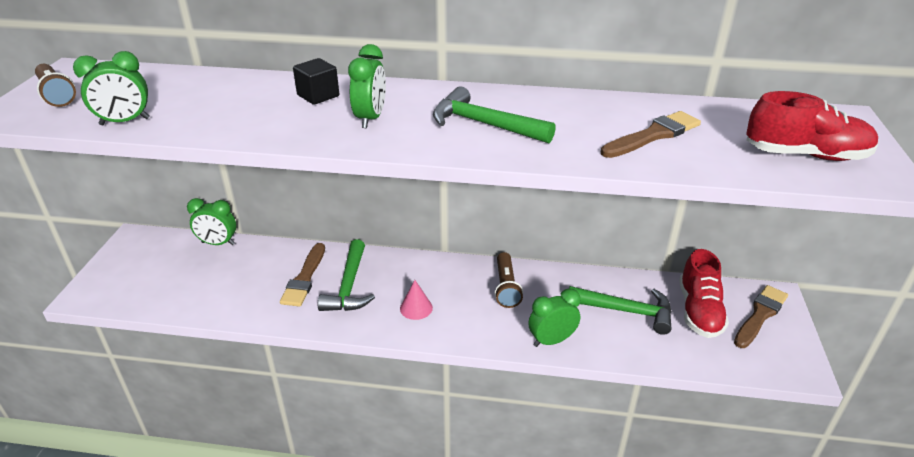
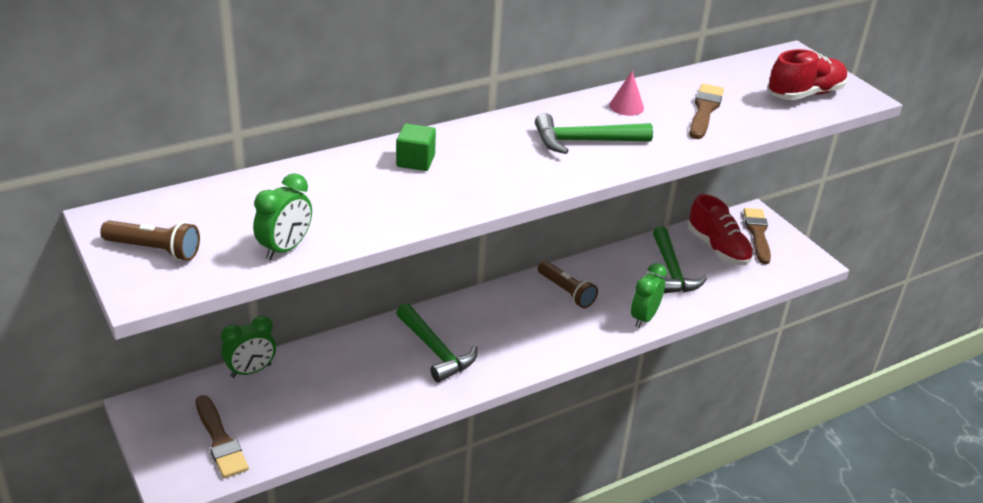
camera: 40 degrees left, 0 degrees up
(304, 278) = (385, 362): brown brush -> brown brush (220, 440)
(318, 96) = (415, 161): black cube -> green cube
(370, 119) = (494, 167): green clock -> none
(416, 308) = (515, 342): pink cone -> pink cone (626, 106)
(626, 311) = (671, 271): green hammer -> green hammer turned 105 degrees clockwise

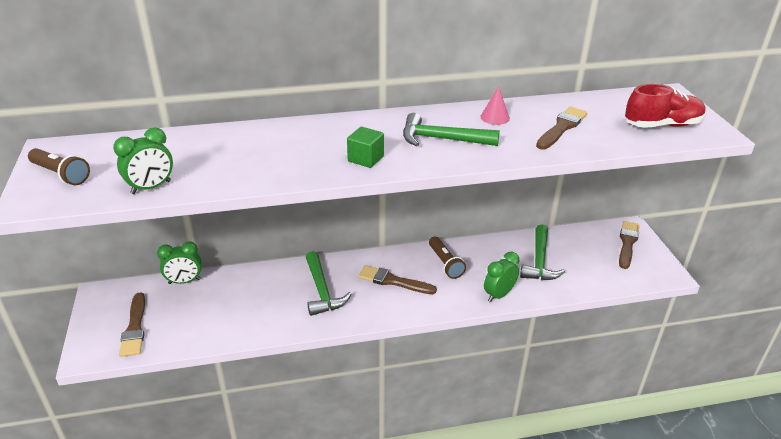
camera: 20 degrees right, 0 degrees up
(415, 161) = (296, 137): green cube -> green cube (365, 159)
(515, 324) = (393, 281): none -> brown brush
(718, 248) = (587, 249): red shoe -> none

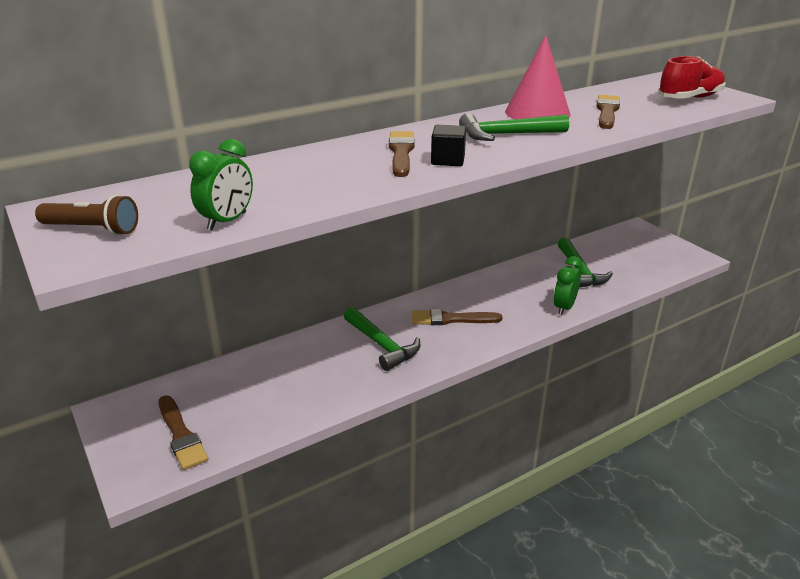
camera: 20 degrees left, 5 degrees down
(184, 281) = (212, 372): green clock -> none
(365, 159) = (448, 160): green cube -> black cube
(445, 263) = (491, 292): brown flashlight -> none
(495, 117) = (537, 112): pink cone -> pink cone, size x2.06
(627, 243) = (644, 240): brown brush -> brown brush (401, 152)

